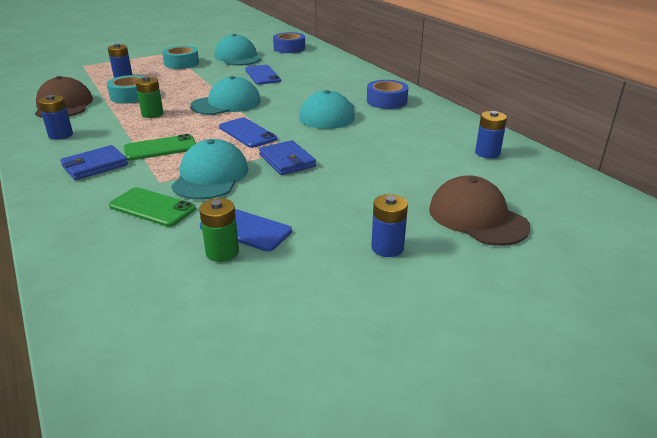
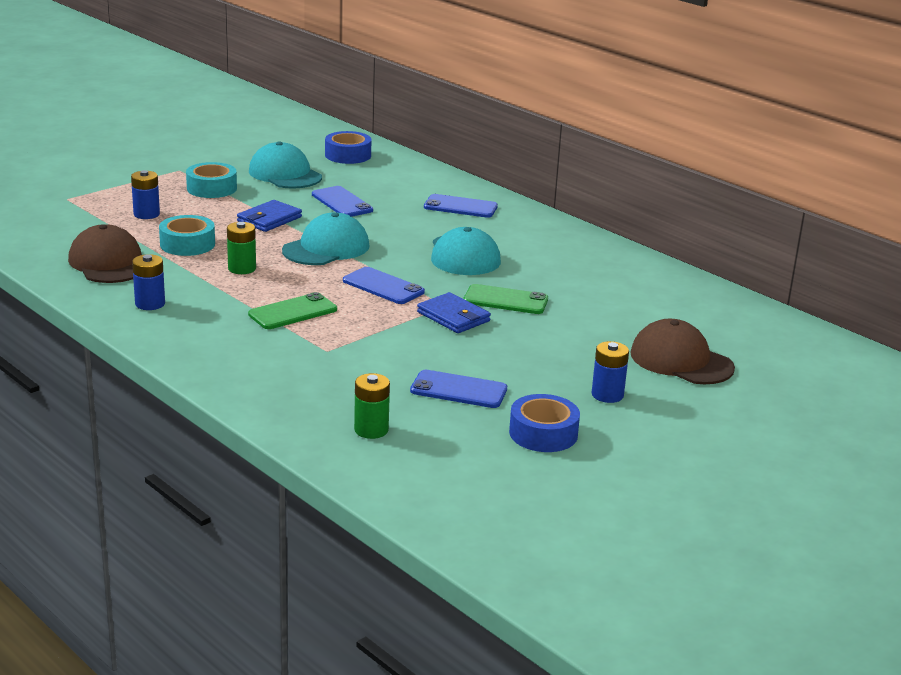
camera: 15 degrees left, 5 degrees down
(95, 166) = (233, 338): blue wallet -> blue wallet (269, 219)
(152, 207) = (343, 377): green phone -> green phone (505, 300)
(210, 176) = (380, 340): turquoise cap -> none
(222, 252) = (451, 412): green battery -> green battery (371, 430)
(346, 81) = (460, 207): none -> blue phone
(386, 101) = (526, 233): blue tape -> blue tape (543, 433)
(487, 153) = (669, 293): blue battery -> none

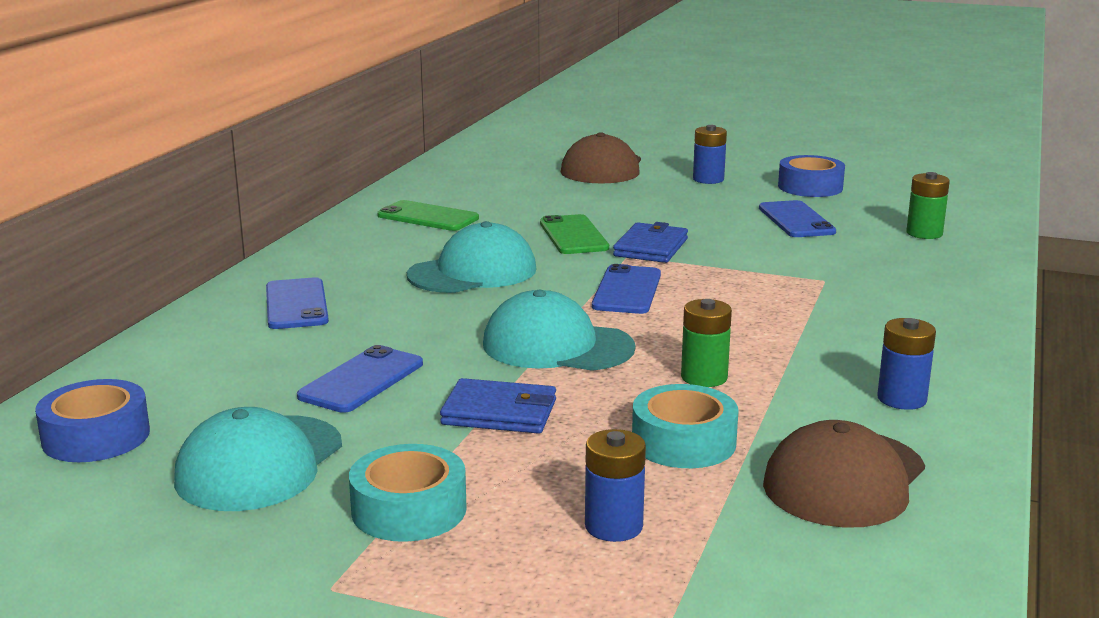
camera: 115 degrees left, 5 degrees down
(293, 312) = (771, 316): green phone -> green phone (428, 217)

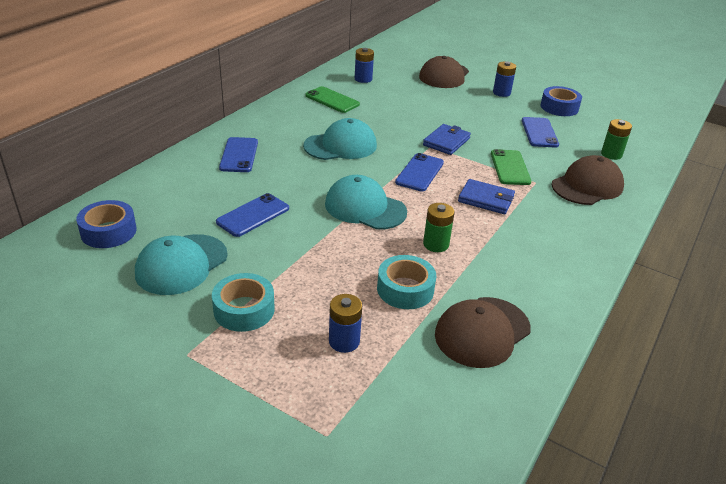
camera: 10 degrees right, 15 degrees up
(499, 412) = (316, 251): blue wallet -> blue wallet (486, 199)
(573, 235) = (406, 126): green phone -> green phone (510, 167)
(901, 399) = (540, 280): blue battery -> blue battery (363, 79)
(909, 275) = (587, 186): none -> brown cap

